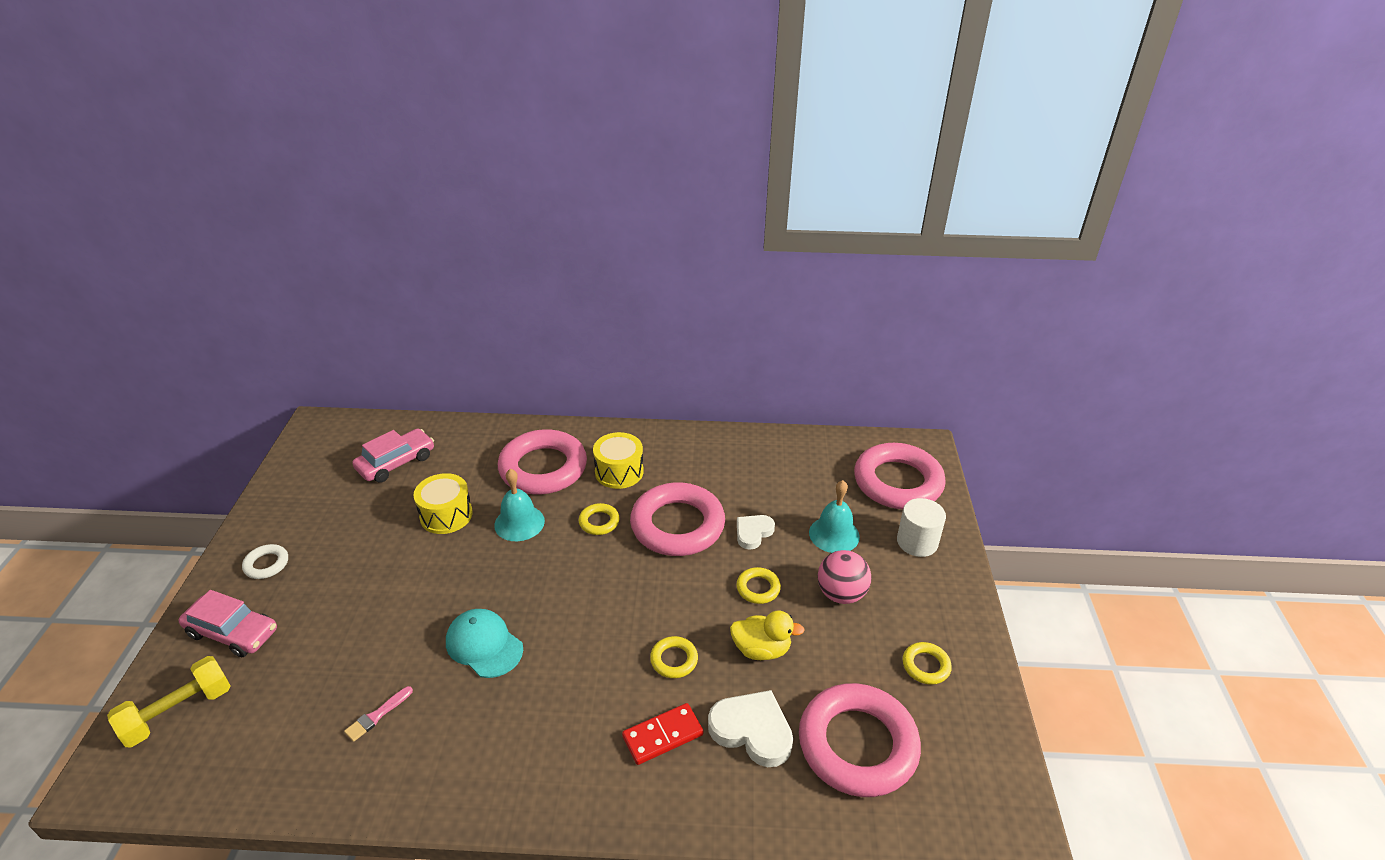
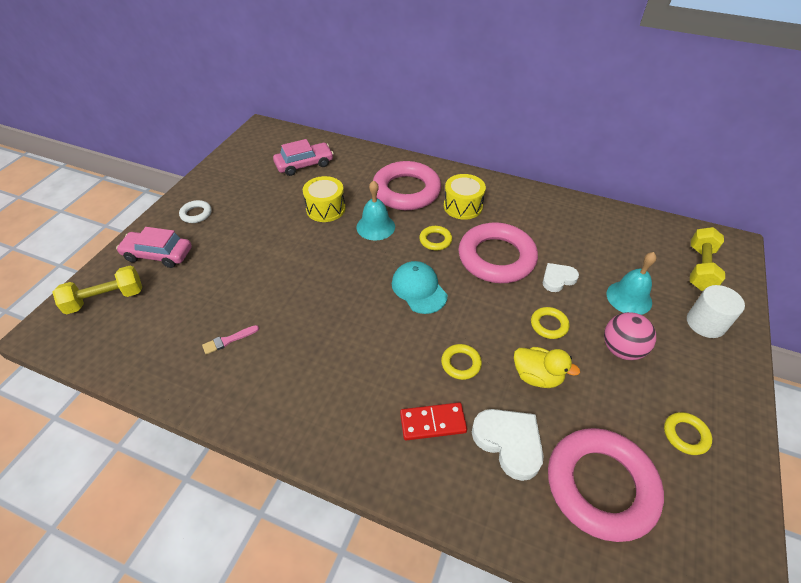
camera: 20 degrees right, 10 degrees up
(232, 632) = (158, 254): pink car -> pink car turned 150 degrees clockwise
(484, 645) = (320, 310): turquoise cap -> turquoise cap (419, 289)
(897, 482) = (700, 268): pink ring -> yellow dumbbell

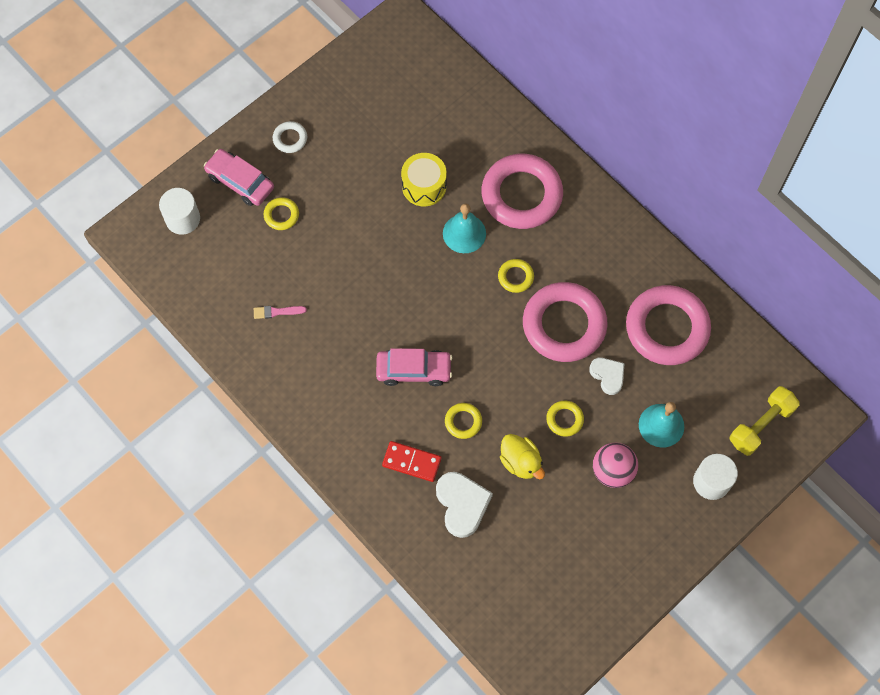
camera: 25 degrees right, 20 degrees up
(105, 299) = (183, 219): yellow dumbbell -> white cylinder
(304, 164) = (428, 106): pink car -> pink car (414, 370)
(419, 289) = (468, 329): turquoise cap -> none
(463, 206) = (570, 243): yellow drum -> none
(558, 279) = (608, 375): white heart -> white heart turned 60 degrees clockwise
(600, 486) = (510, 566): pink ring -> pink ring (667, 328)
(685, 435) = (606, 562): yellow ring -> yellow ring (281, 215)

